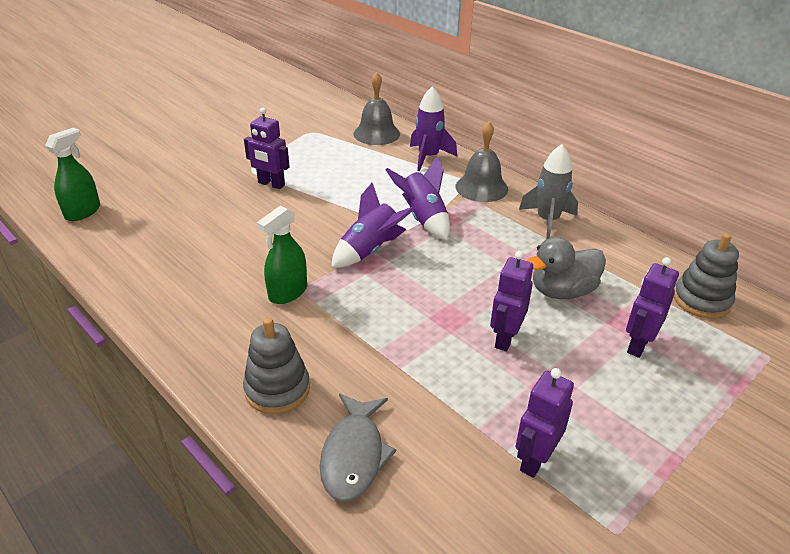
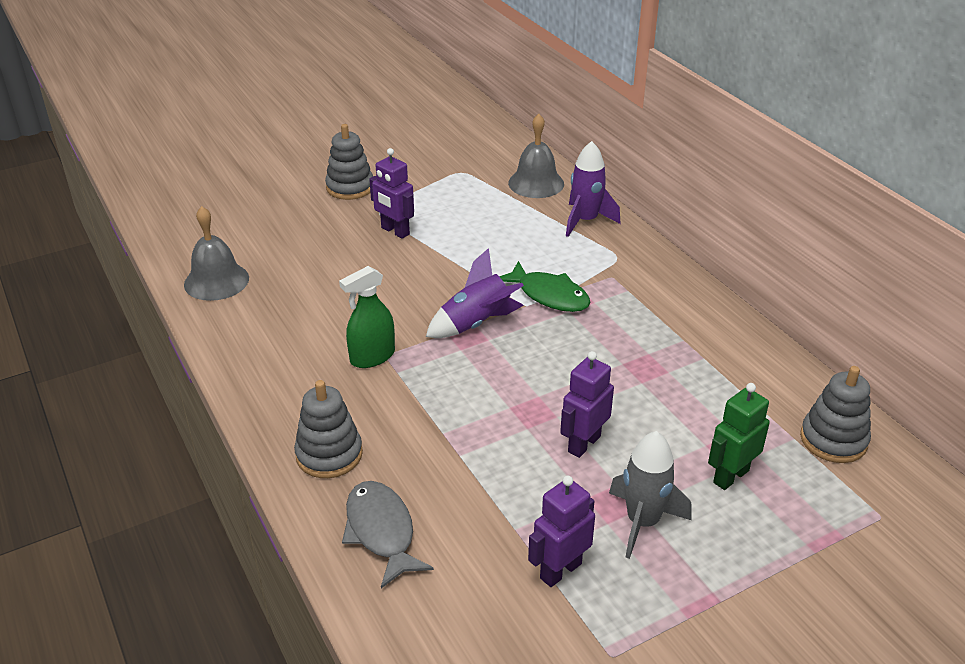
camera: 15 degrees right, 0 degrees up
(83, 212) = (192, 237): green spray bottle -> none
(219, 154) = (350, 187): none -> grey stacking toy
(354, 455) = (381, 531): grey fish -> grey fish turned 135 degrees clockwise
(423, 219) = (549, 295): purple rocket -> green fish
(481, 187) = (633, 267): grey bell -> grey bell (216, 281)
(547, 221) = (694, 318): grey rocket -> grey rocket (643, 522)
(562, 291) = (672, 403): grey duck -> none
(638, 345) = (730, 476): purple robot -> green robot

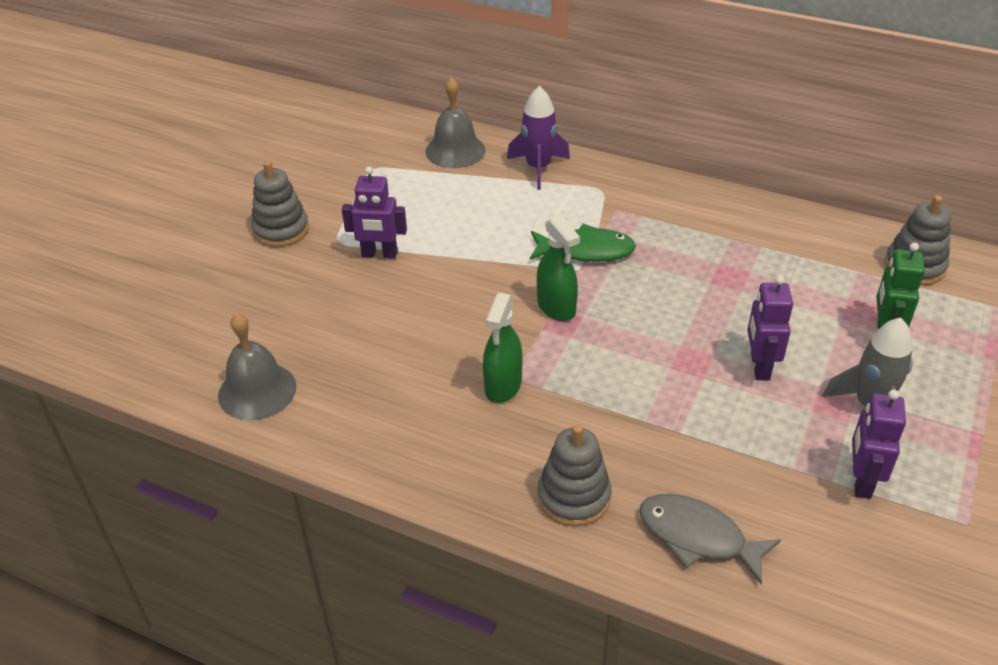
camera: 35 degrees left, 5 degrees up
(476, 324) = (556, 307): purple rocket -> green spray bottle

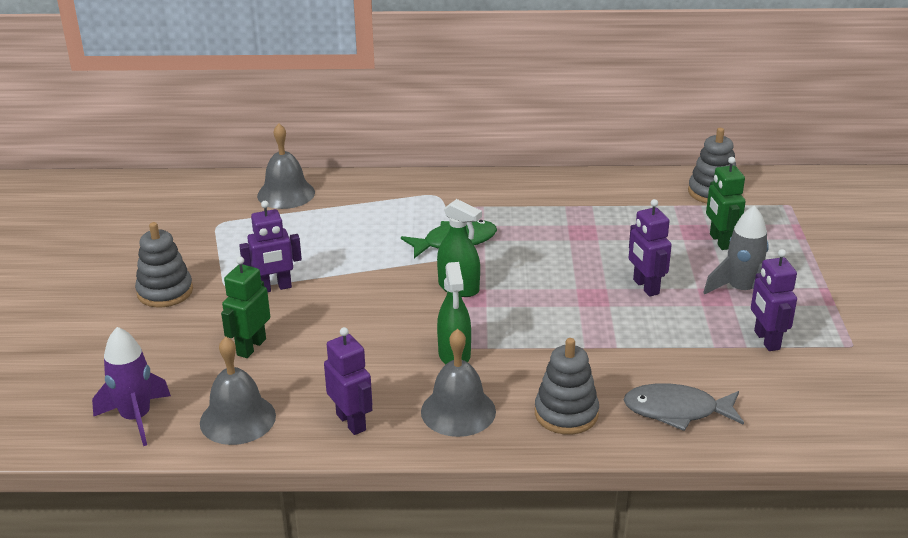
camera: 25 degrees left, 10 degrees down
(318, 314) = (251, 347): none -> green robot
(356, 431) = (351, 422): none -> purple robot
(465, 454) = (458, 411): none -> grey bell
(538, 168) = (370, 191): purple rocket -> purple rocket (136, 418)

